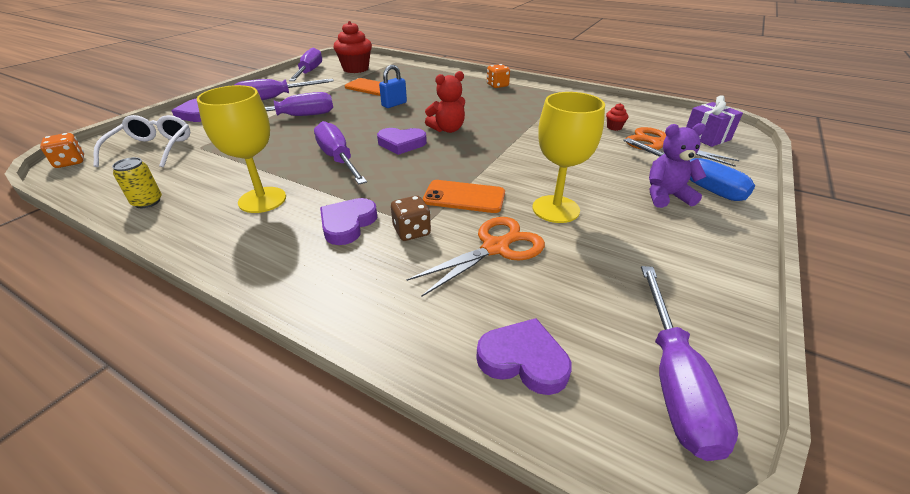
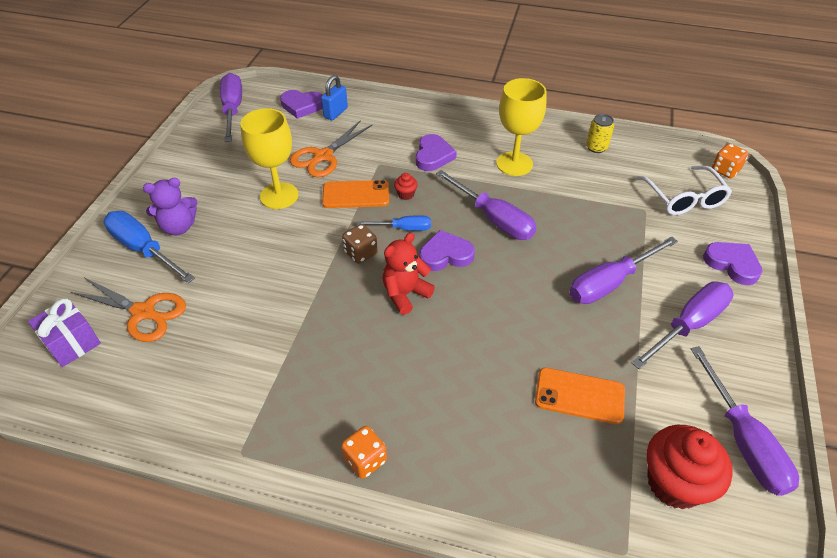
camera: 165 degrees right, 10 degrees up
(394, 104) = (506, 345): blue padlock -> blue padlock (335, 113)
(412, 231) = (384, 158): brown dice -> brown dice (360, 253)
(427, 164) = (404, 228): none -> blue screwdriver
(614, 127) = (188, 343): red cupcake -> red cupcake (406, 194)

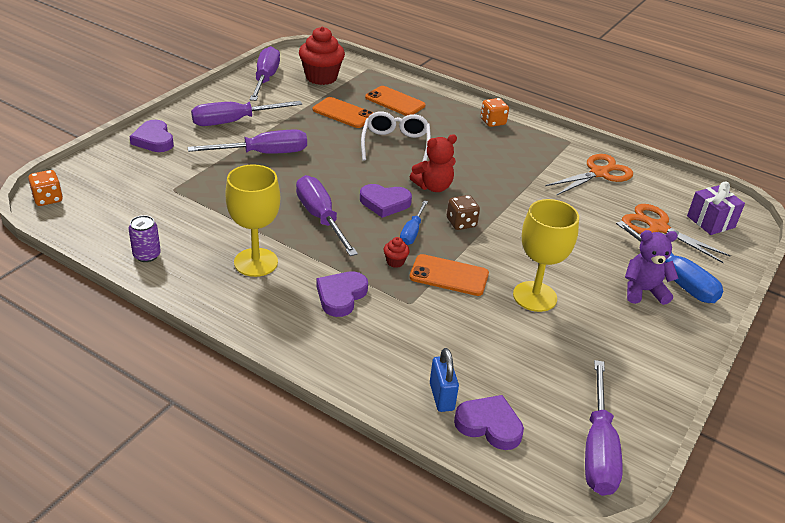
camera: 165 degrees left, 10 degrees down
(323, 157) = (475, 331): orange scissors -> orange scissors (599, 173)
(335, 113) = (441, 397): blue padlock -> blue padlock turned 60 degrees counterclockwise
(404, 228) = (412, 232): blue screwdriver -> blue screwdriver turned 90 degrees counterclockwise
(528, 457) = (395, 101): none -> orange phone
(596, 147) = (147, 255): yellow can -> purple can
(684, 198) = (124, 188): white glasses -> white glasses (395, 144)

